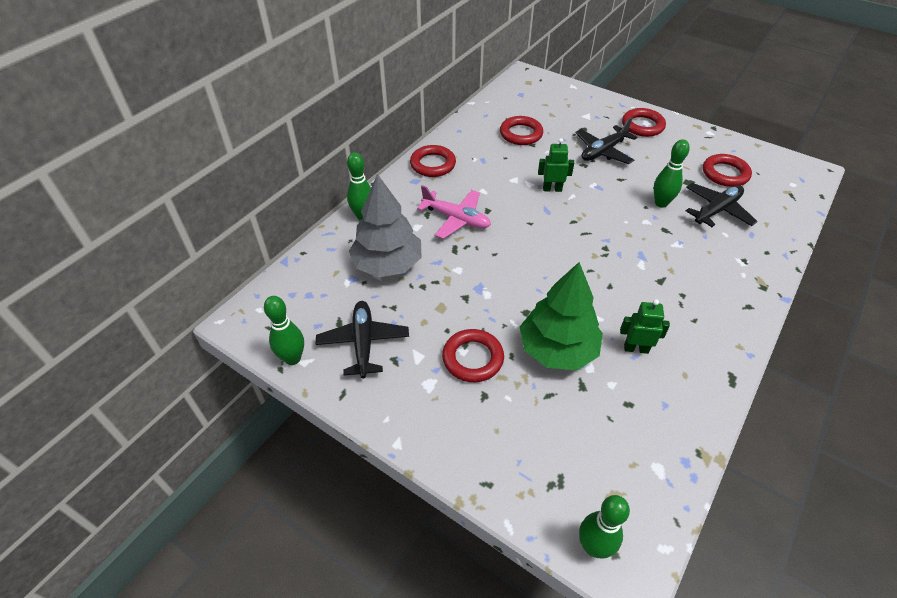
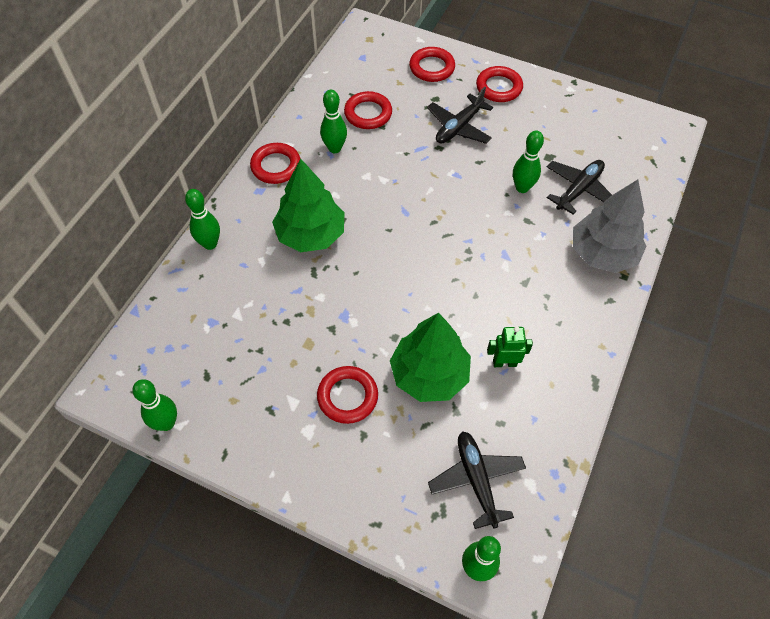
camera: 10 degrees left, 10 degrees up
(363, 343) = (235, 395): black plane -> black plane (476, 480)
(387, 264) = (246, 300): grey tree -> grey tree (602, 253)
(456, 219) = (310, 234): pink plane -> green tree
(487, 156) = (334, 148): none -> green bowling pin
(552, 189) = (408, 183): green robot -> none
(725, 174) = (586, 142): red ring -> red ring (432, 68)

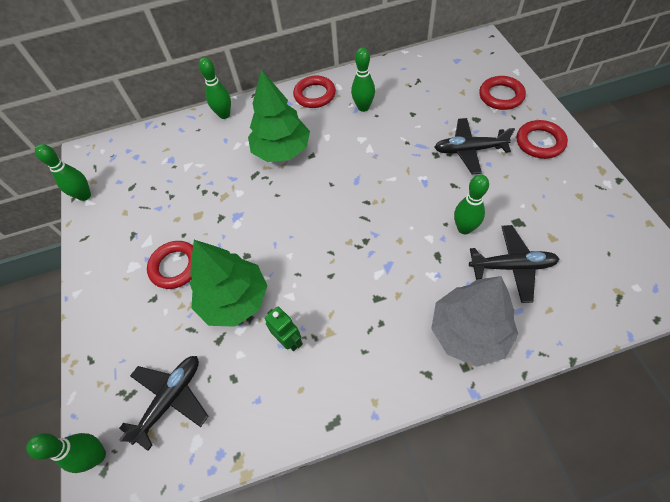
camera: 55 degrees right, 0 degrees up
(368, 113) = (413, 99): red ring -> none

